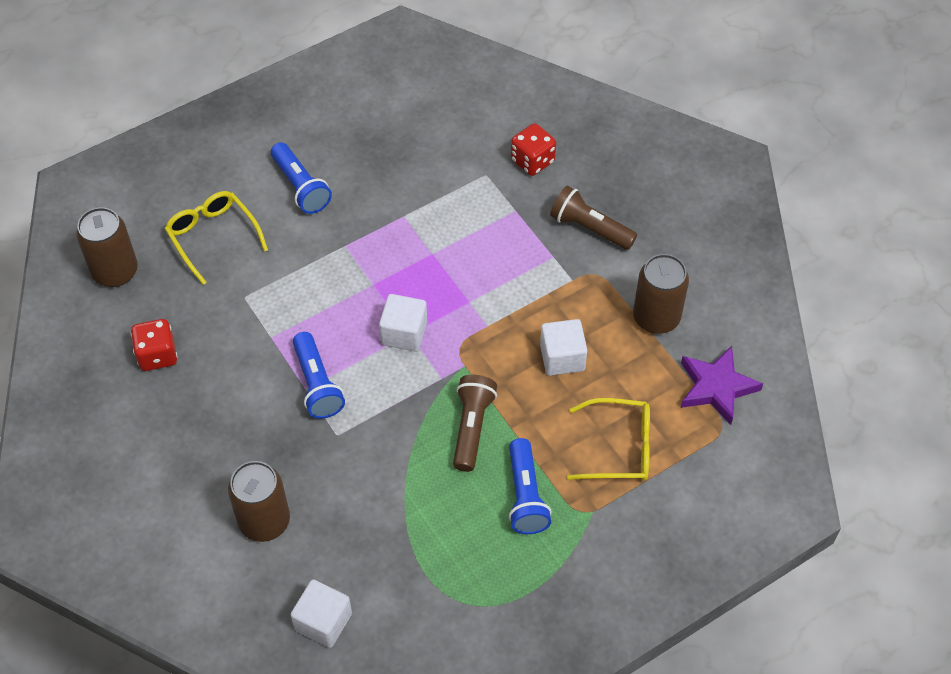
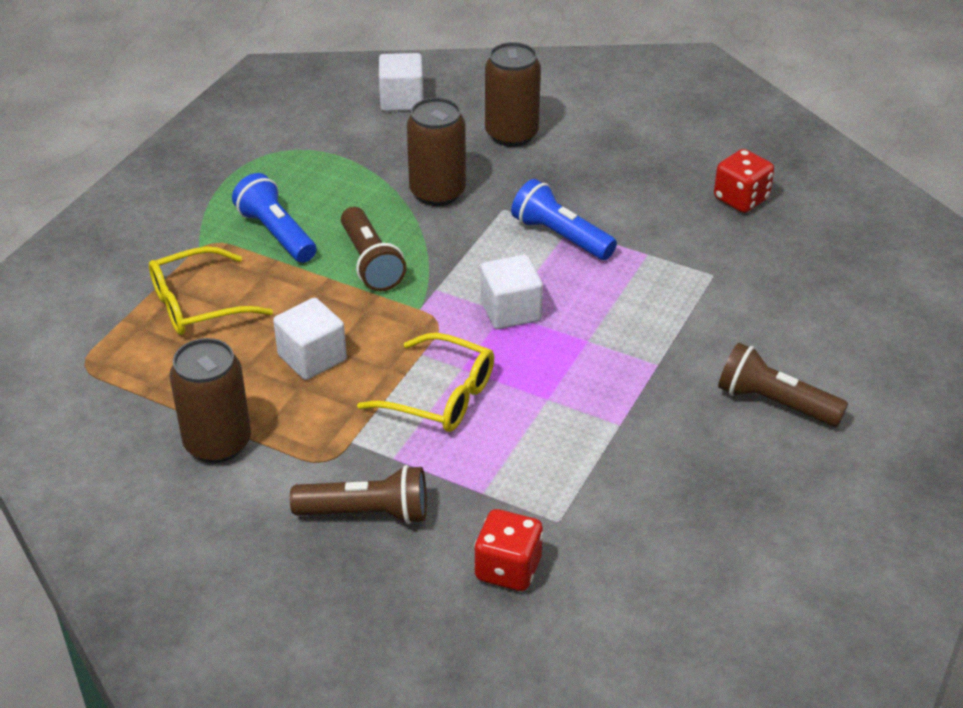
camera: 150 degrees right, 15 degrees down
(115, 271) = (869, 243): brown can -> brown can (437, 192)
(213, 237) = (810, 312): yellow glasses -> yellow glasses (440, 396)
(301, 187) = (774, 403): blue flashlight -> brown flashlight
(716, 387) = (106, 400): purple star -> none

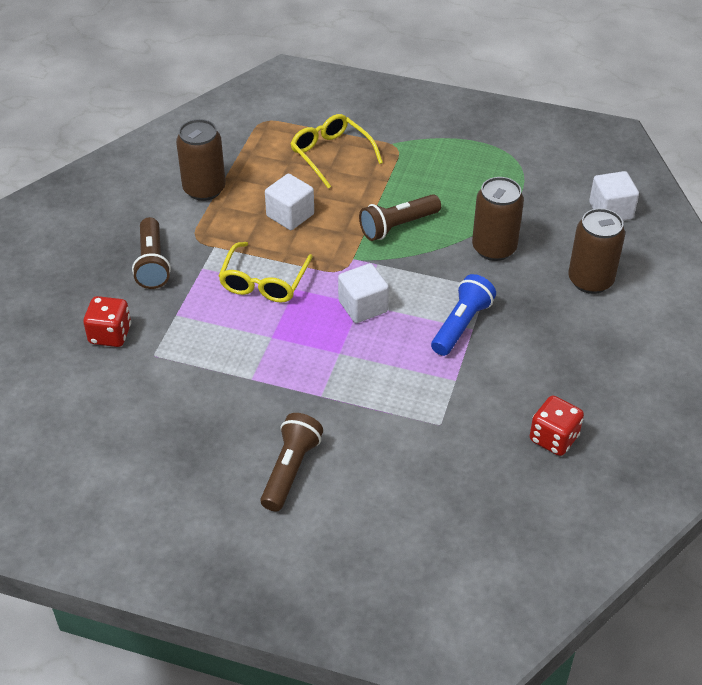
camera: 80 degrees right, 5 degrees up
(276, 234) = (416, 175): blue flashlight -> none

